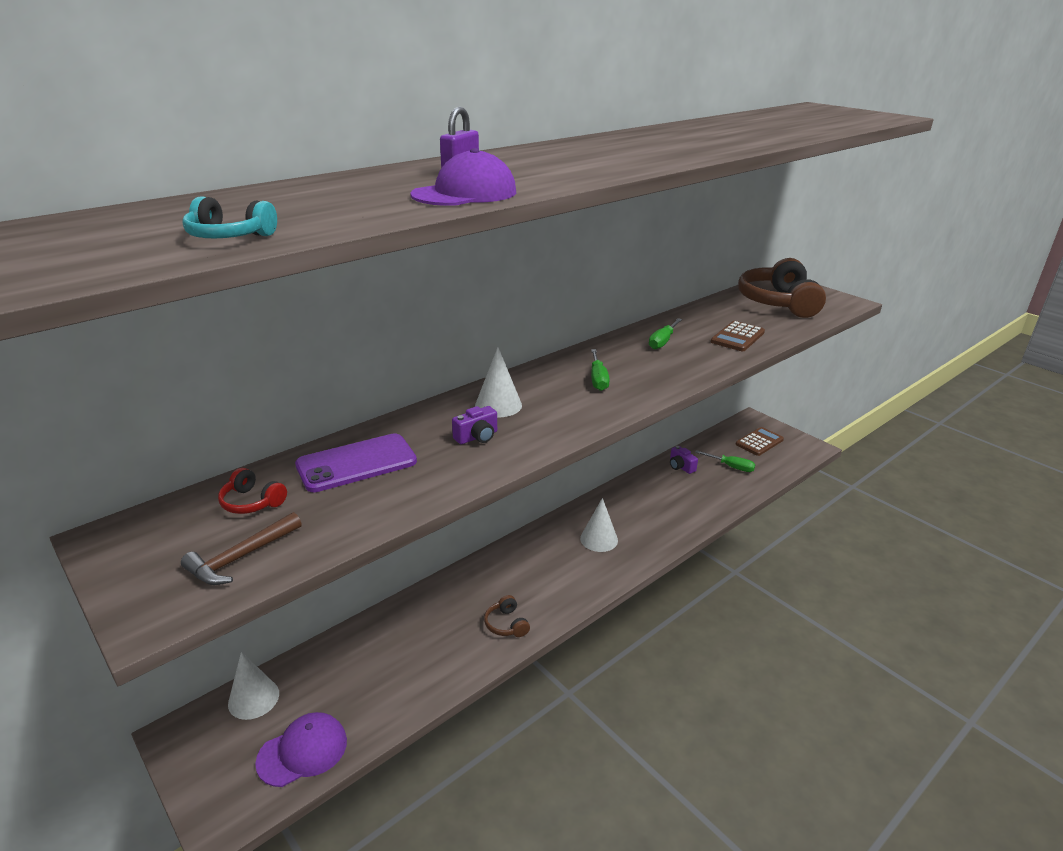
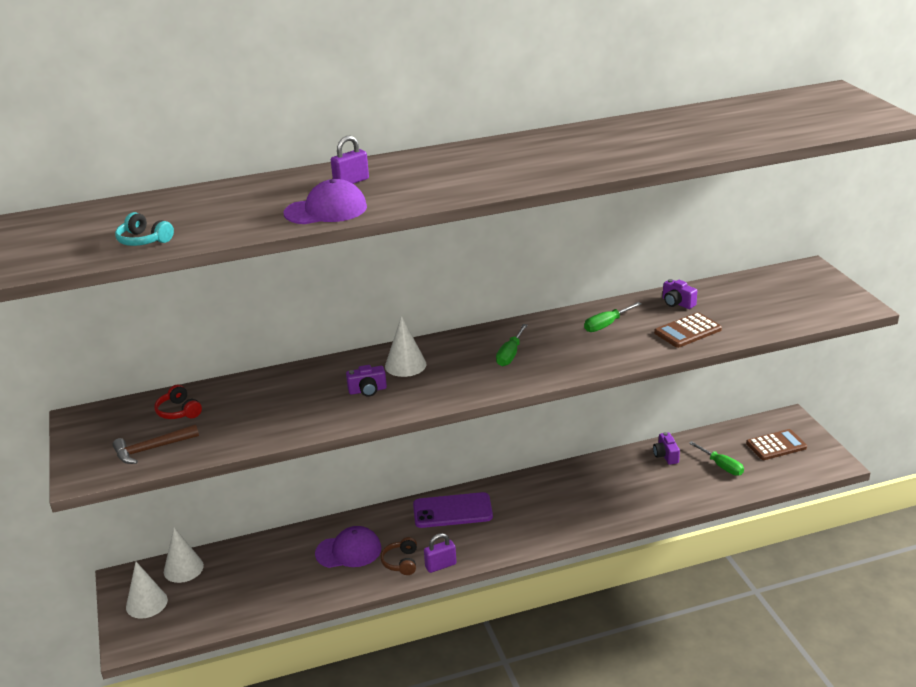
camera: 25 degrees right, 0 degrees up
(303, 751) = (200, 614): purple cap -> purple cap (348, 551)
(356, 463) = (265, 395): purple phone -> purple phone (452, 511)
(549, 617) = (440, 565): none -> purple padlock
(599, 539) = (531, 509): white cone -> white cone (146, 603)
(705, 317) = (677, 303): none -> purple camera
(778, 303) = (776, 297): brown headphones -> none

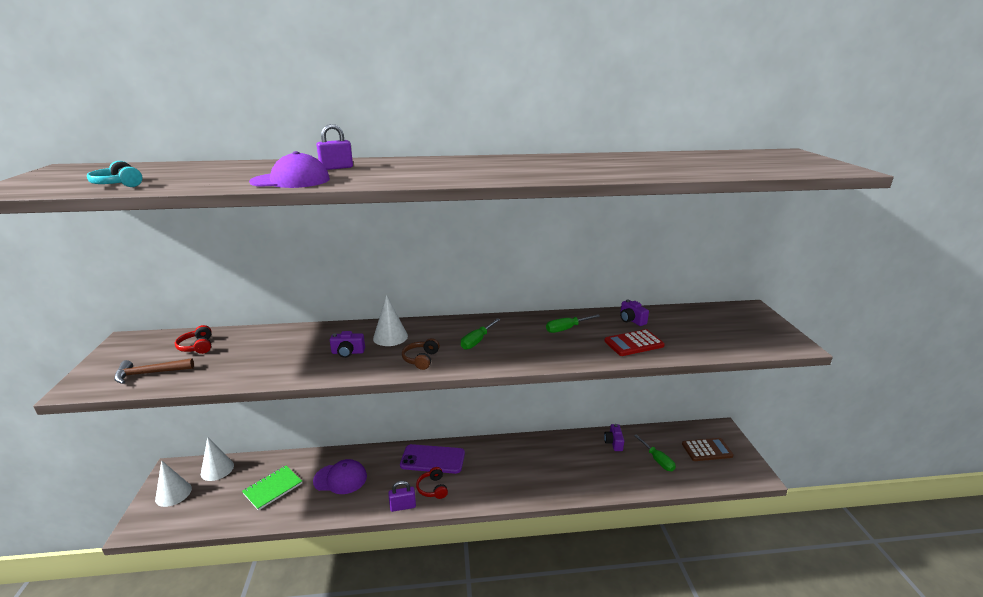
camera: 10 degrees right, 5 degrees down
(270, 576) = (273, 488): none -> green notebook
(401, 562) = (374, 497): brown headphones -> brown headphones (421, 359)
(467, 541) = (433, 488): none -> red headphones
(687, 331) = (634, 343): brown calculator -> red calculator

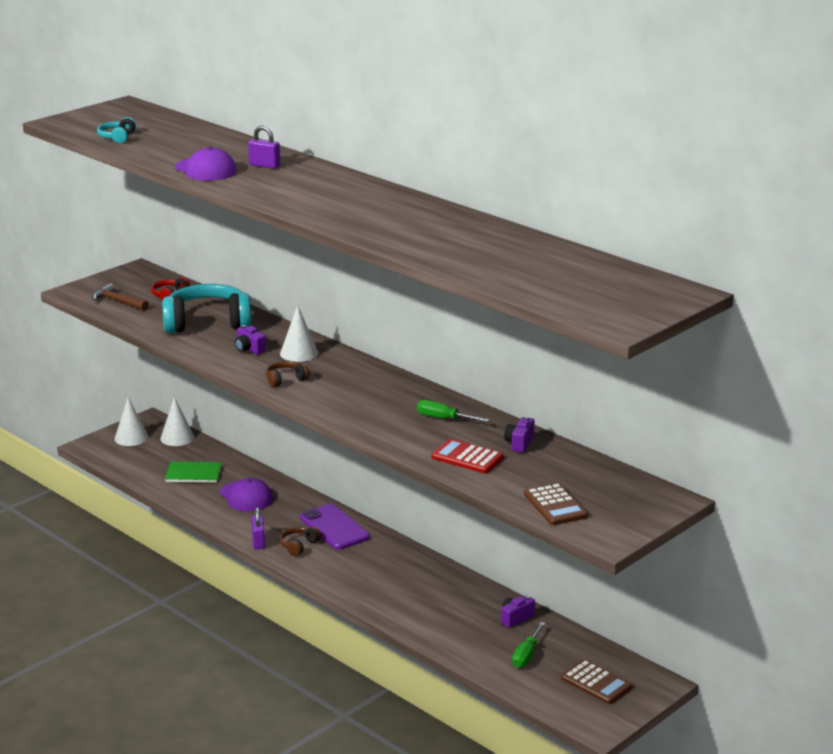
camera: 50 degrees right, 0 degrees up
(274, 351) = (207, 323): none -> turquoise headphones
(403, 506) = (258, 542): purple padlock -> purple padlock turned 45 degrees clockwise
(433, 488) = (299, 546): red headphones -> brown headphones
(477, 341) = (352, 389): green screwdriver -> none
(733, 343) = (555, 505): none -> brown calculator

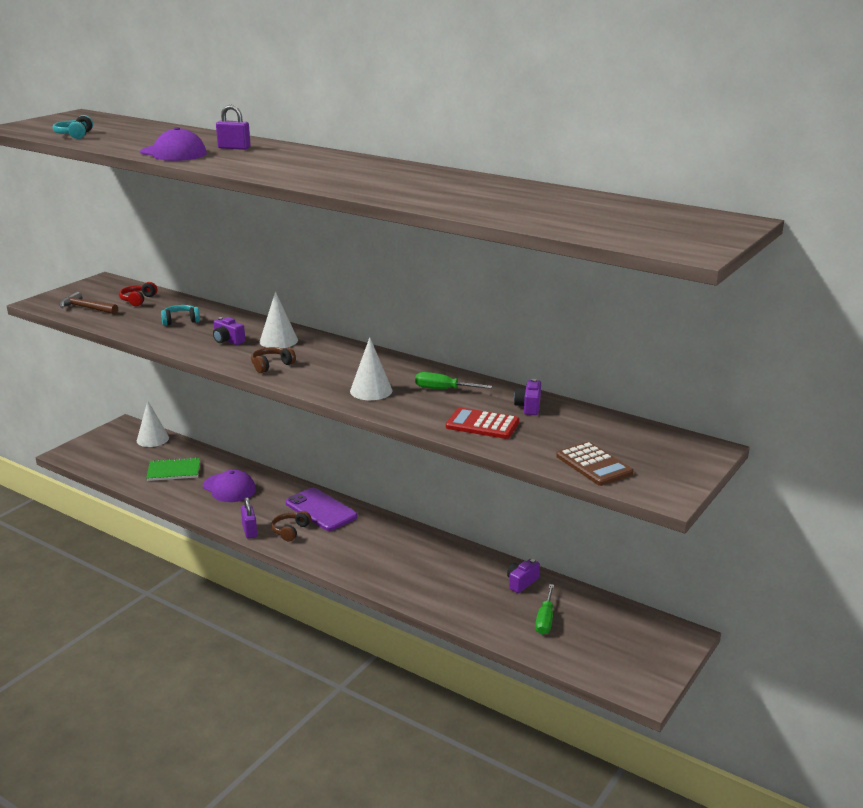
camera: 10 degrees left, 0 degrees up
(131, 437) = (108, 442): white cone -> white cone (371, 391)
(207, 323) = (180, 321): turquoise headphones -> turquoise headphones, size x0.43
(596, 683) = (623, 642): brown calculator -> none

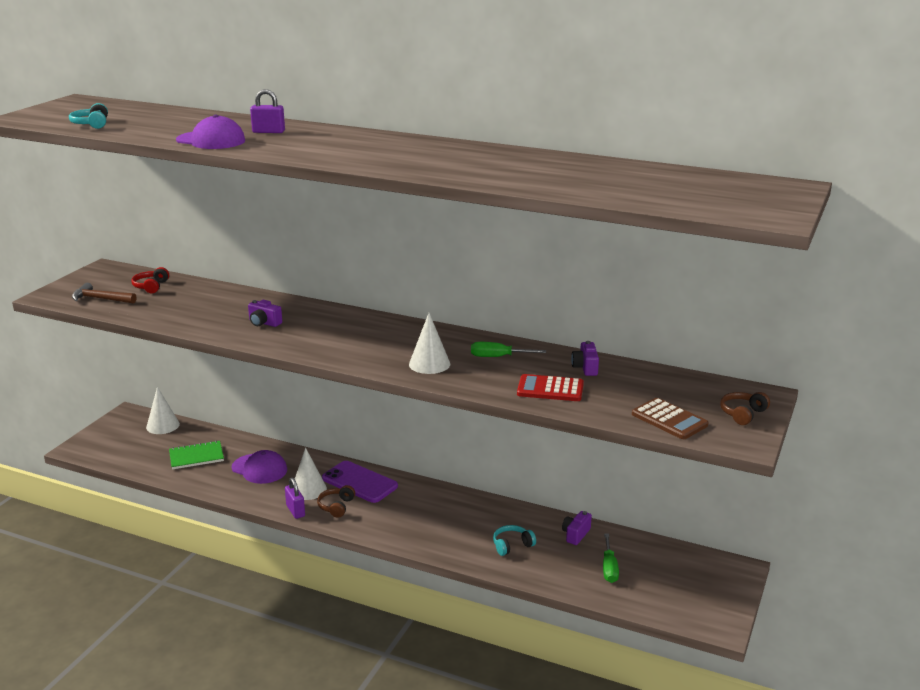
camera: 10 degrees left, 0 degrees up
(180, 321) = (206, 306): turquoise headphones -> turquoise headphones (512, 545)
(271, 365) = (320, 346): brown headphones -> brown headphones (743, 414)
(278, 341) = (315, 319): white cone -> white cone (308, 489)

